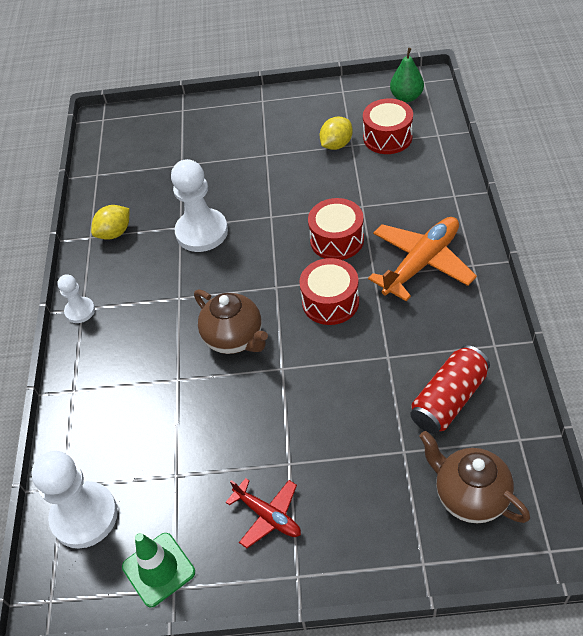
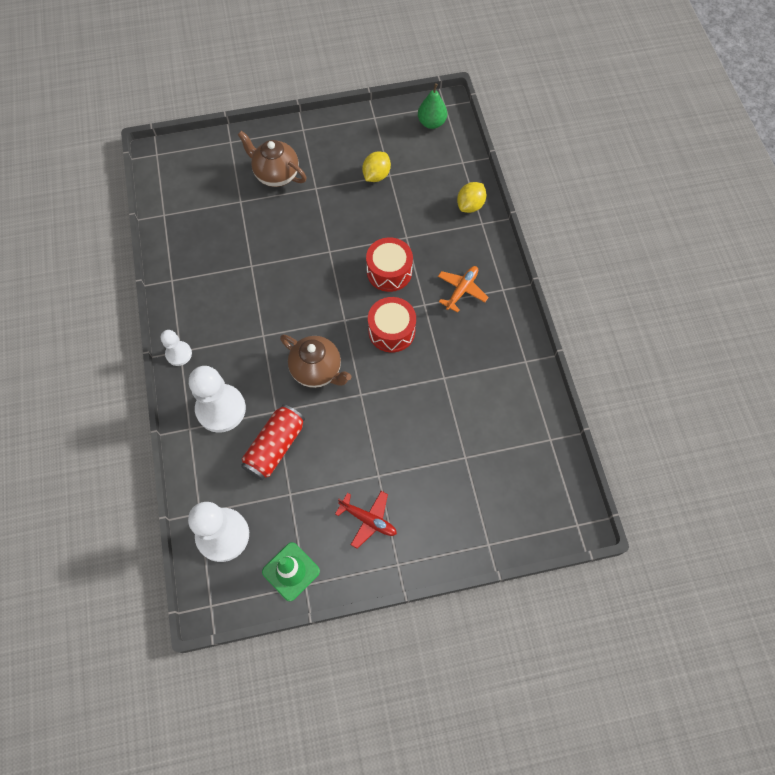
camera: 15 degrees left, 15 degrees up
(114, 233) = (193, 275): yellow lemon -> yellow lemon (470, 205)
(202, 232) = (271, 270): white pawn -> white pawn (221, 409)
(387, 137) = (420, 166): red drum -> none
(421, 263) = (461, 290): orange plane -> orange plane, size x0.58
(448, 399) = (495, 411): red can -> red can (275, 447)
(470, 496) = (517, 488): brown teapot -> brown teapot (276, 175)

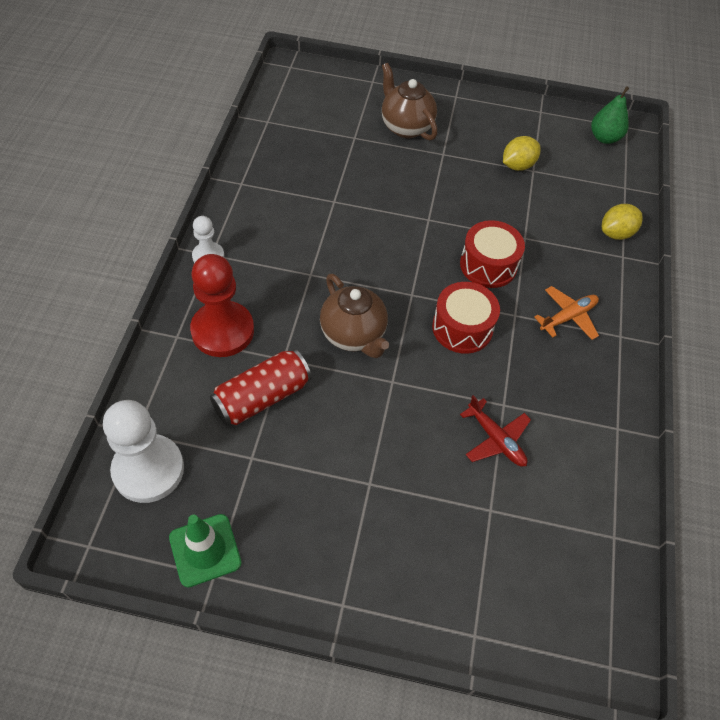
camera: 20 degrees right, 10 degrees down
(221, 409) = (222, 331): white pawn -> red pawn
(368, 520) = (331, 531): red plane -> red plane (496, 439)

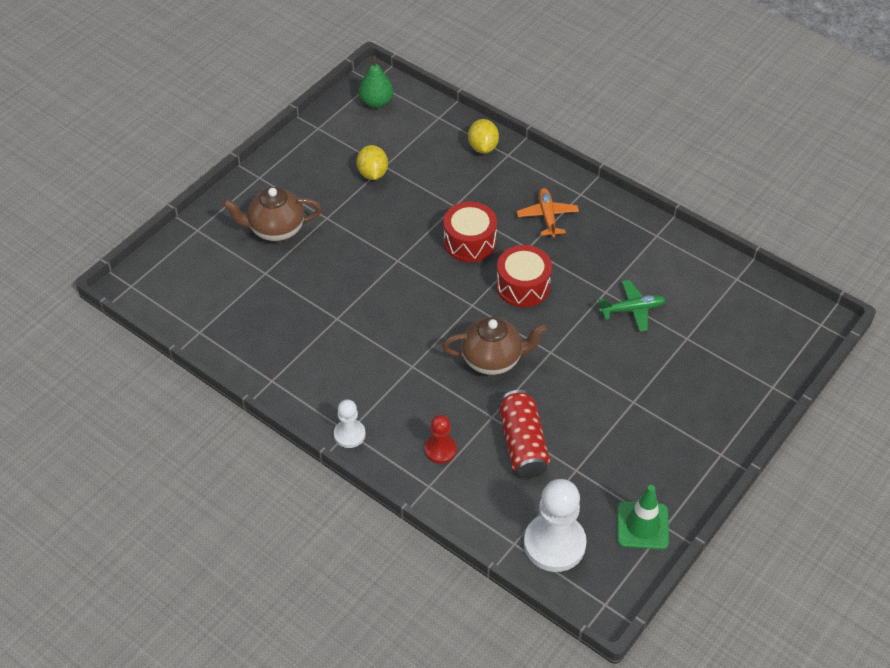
camera: 60 degrees left, 5 degrees down
(222, 331) = (440, 450): red pawn -> red pawn, size x0.54
(496, 439) = (632, 309): red plane -> green plane

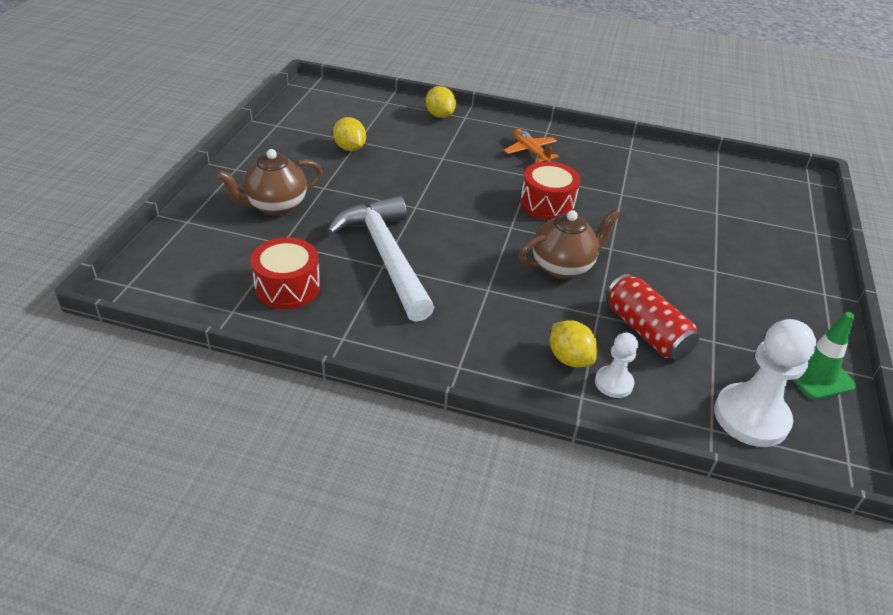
camera: 25 degrees left, 10 degrees down
(344, 310) = (386, 257): none -> white hammer
(349, 434) = (462, 369): white pawn -> white pawn (613, 383)
(376, 102) = (323, 100): green pear -> none
(440, 450) = (569, 358): red pawn -> yellow lemon
(469, 242) = (475, 181): red drum -> red drum (287, 287)
(632, 309) = (655, 202): green plane -> none

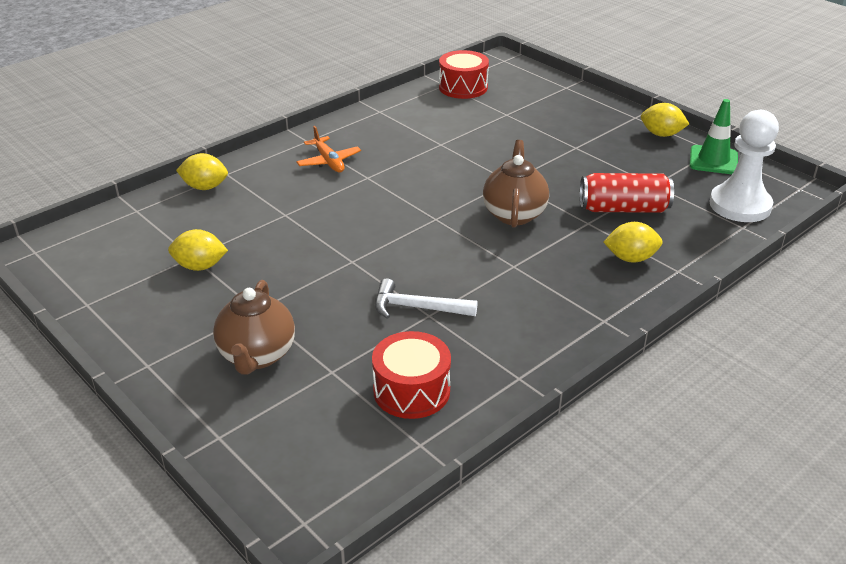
camera: 55 degrees left, 5 degrees down
(386, 257) = (417, 308): white hammer -> white hammer, size x0.53
(530, 151) = (329, 161): orange plane -> orange plane turned 120 degrees counterclockwise
(547, 204) = (419, 186): red drum -> red drum (463, 87)
(613, 383) = (671, 249): white pawn -> none
(816, 321) = (661, 134): none -> yellow lemon

